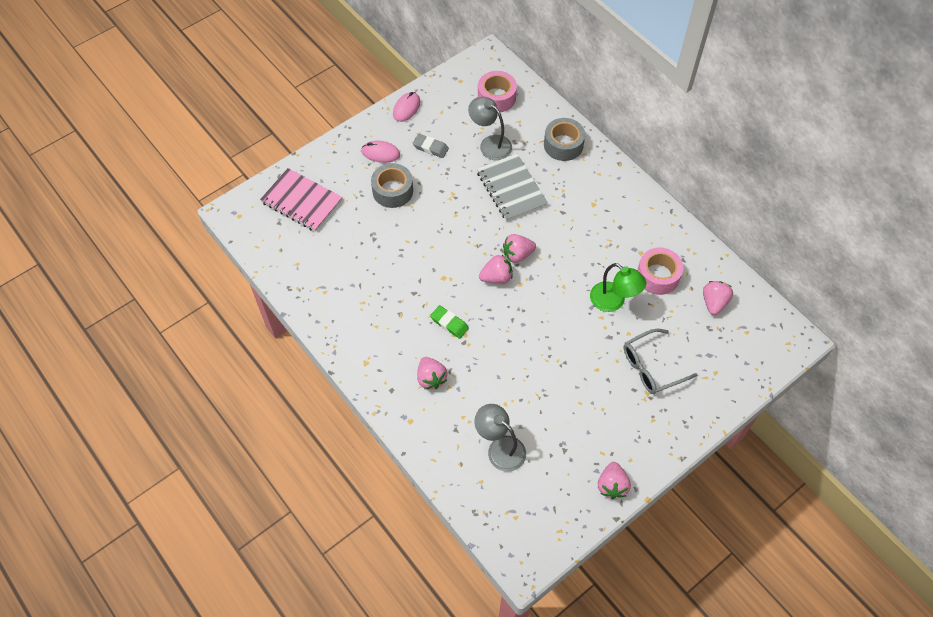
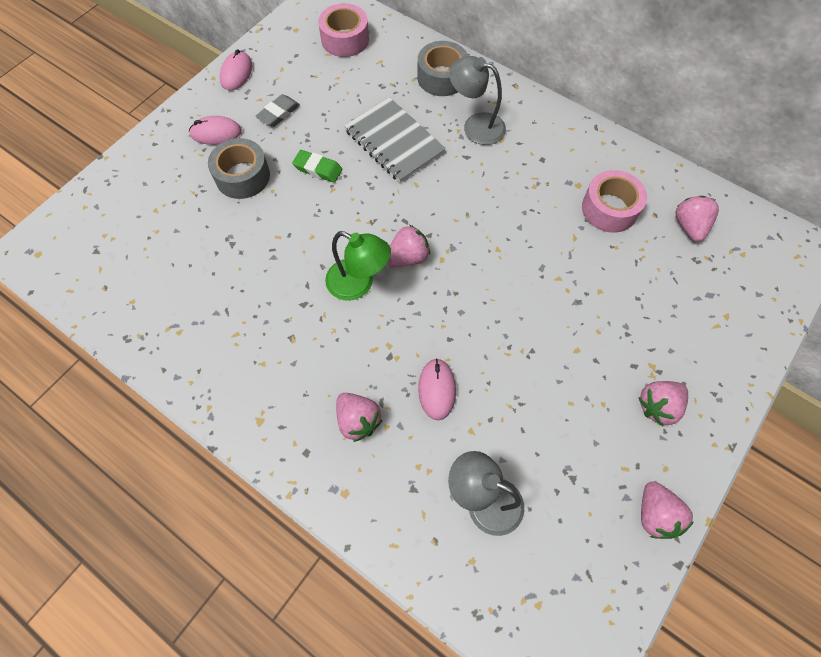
camera: 15 degrees left, 5 degrees up
(301, 201) = (122, 216): pink notebook -> none
(430, 148) = (278, 113): grey eraser -> grey eraser turned 60 degrees counterclockwise
(449, 323) = (362, 335): green eraser -> green eraser (318, 169)
(490, 144) = (352, 94): grey lamp -> grey lamp (475, 126)
(490, 372) = (437, 389): none -> pink mouse
(517, 255) = (426, 222): pink strawberry -> pink strawberry (658, 406)
(613, 301) = (567, 254): green lamp -> green lamp (358, 284)
(651, 367) = (645, 329): grey glasses -> none

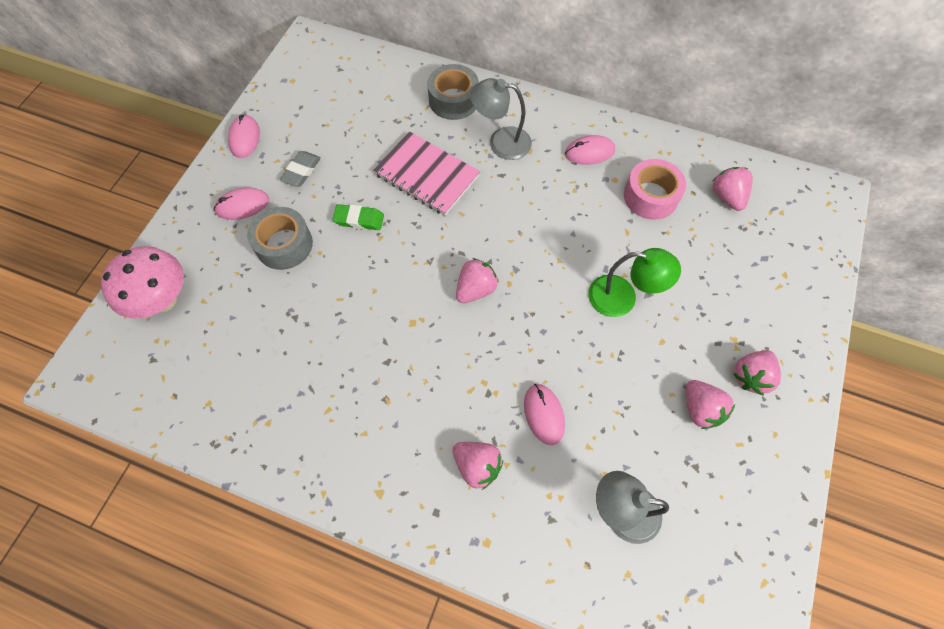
camera: 15 degrees left, 0 degrees up
(121, 201) = (163, 300): none -> pink mushroom
(345, 39) = (346, 81): pink tape -> none
(358, 284) = (436, 328): green lamp -> green lamp (622, 298)
(394, 141) = (427, 175): grey notebook -> pink notebook
(560, 153) = (589, 152): none -> pink mouse
(655, 514) = (779, 481): pink strawberry -> pink strawberry (700, 409)

